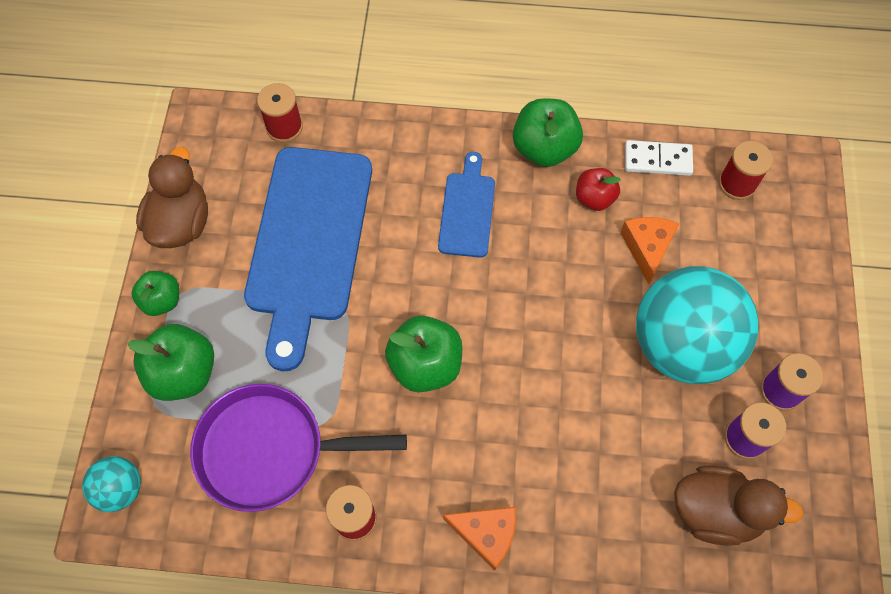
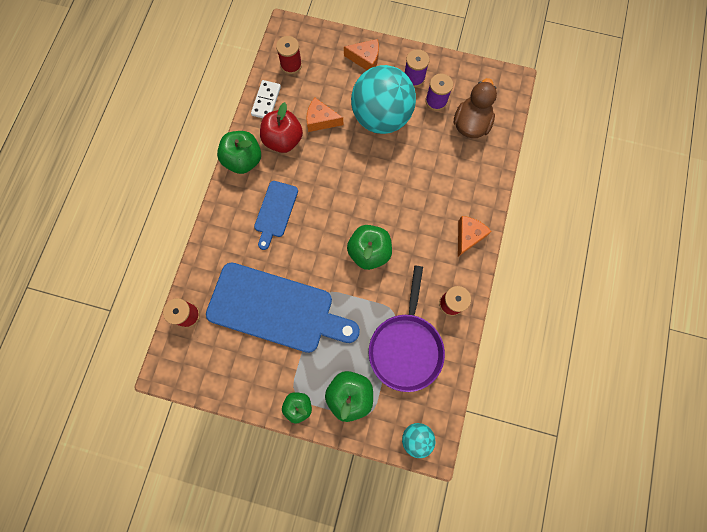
camera: 80 degrees left, 10 degrees up
(181, 223) = (244, 390): brown duck -> none
(467, 210) = (275, 212): blue cutting board -> blue cutting board turned 90 degrees counterclockwise
(594, 198) = (283, 140): red apple -> red apple, size x1.61
(790, 300) = (365, 59): none -> orange cheese

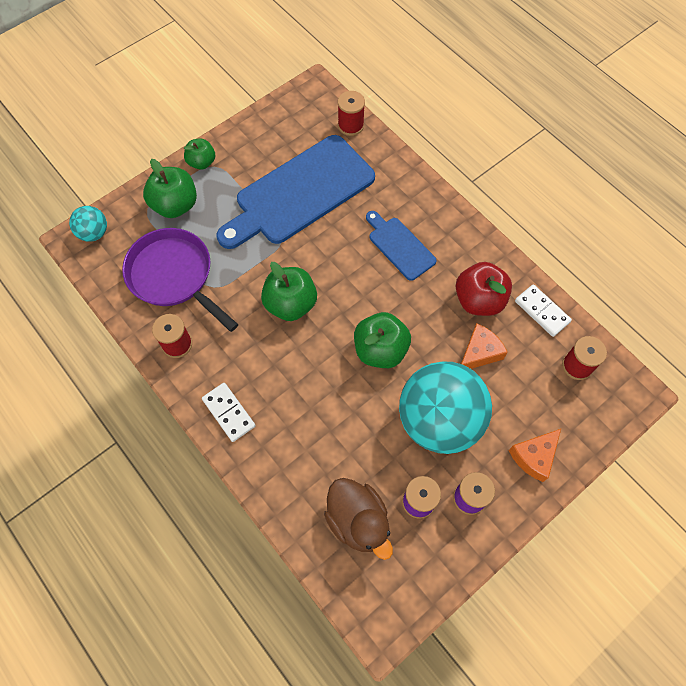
camera: 125 degrees right, 10 degrees down
(243, 160) = (480, 250): green apple -> green apple (380, 350)
(468, 236) = (228, 413): orange cheese -> white domino

